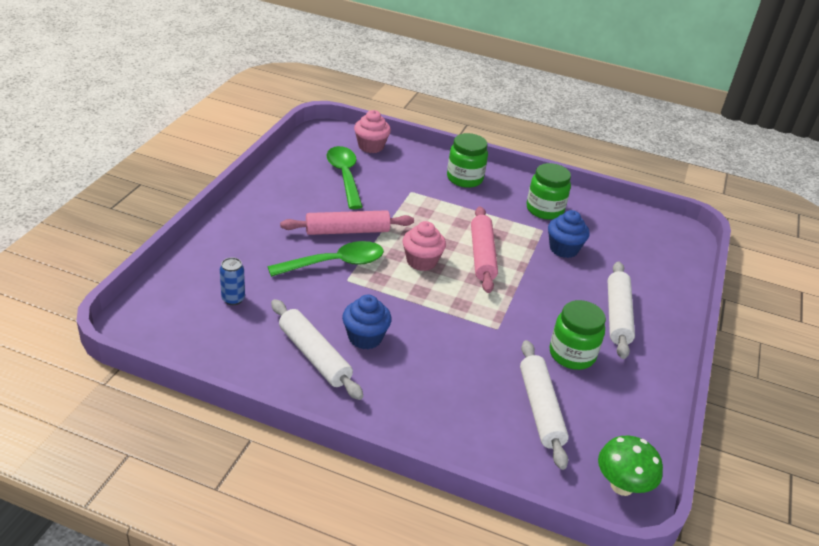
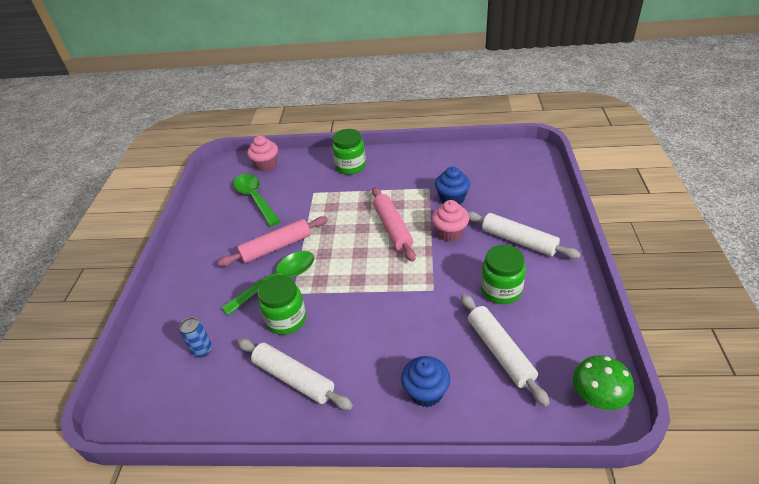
camera: 10 degrees left, 5 degrees up
(365, 337) = (330, 342): blue cupcake -> blue cupcake (426, 392)
(421, 261) = (347, 252): pink cupcake -> pink cupcake (450, 233)
(544, 210) = (423, 170): green jar -> green jar (286, 319)
(617, 315) = (518, 241): white rolling pin -> white rolling pin turned 45 degrees counterclockwise

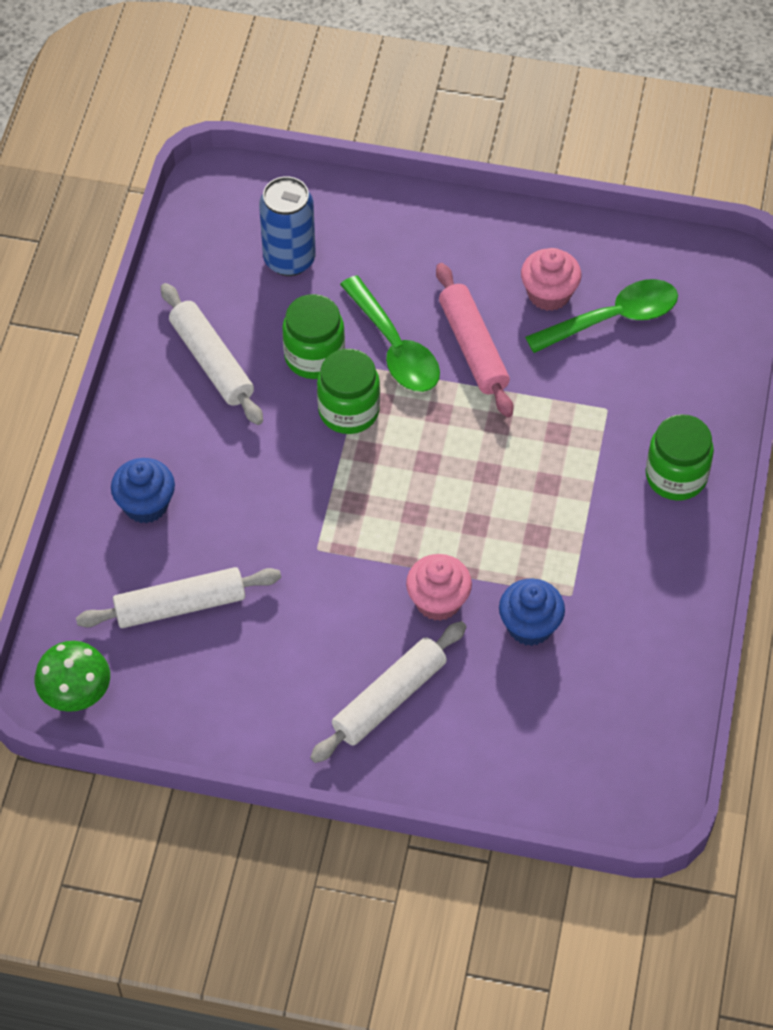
camera: 95 degrees right, 15 degrees up
(202, 350) = (289, 259): blue can -> blue can, size x1.79
(266, 165) = (716, 336): pink cupcake -> pink cupcake (549, 294)
(294, 378) = (212, 361): white rolling pin -> white rolling pin turned 75 degrees counterclockwise
(393, 228) = (474, 518): pink rolling pin -> none
(501, 290) = (289, 639): green jar -> green jar (349, 411)

